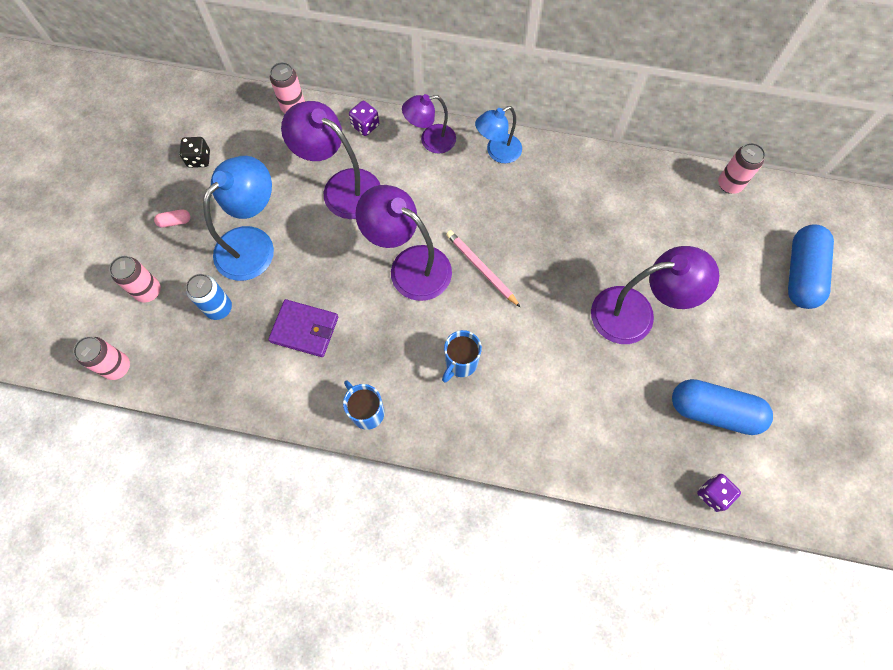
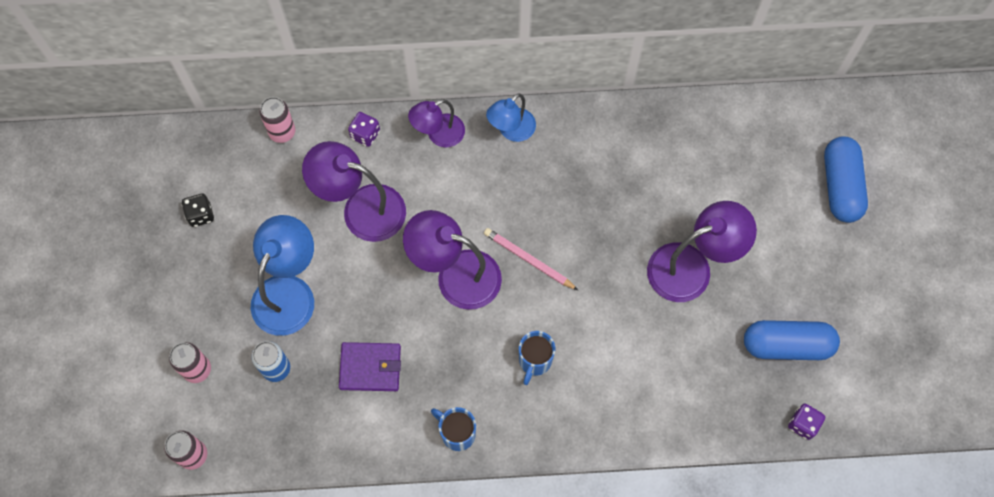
camera: 15 degrees left, 0 degrees up
(175, 222) = (199, 289): pink capsule -> none
(729, 184) = (752, 109): pink can -> none

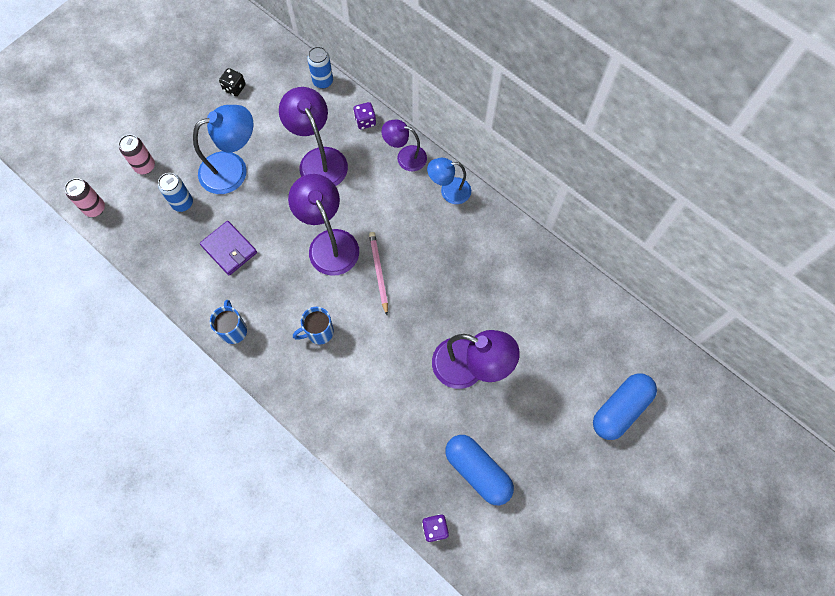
camera: 45 degrees right, 0 degrees up
(282, 132) = (323, 81): pink can -> blue can

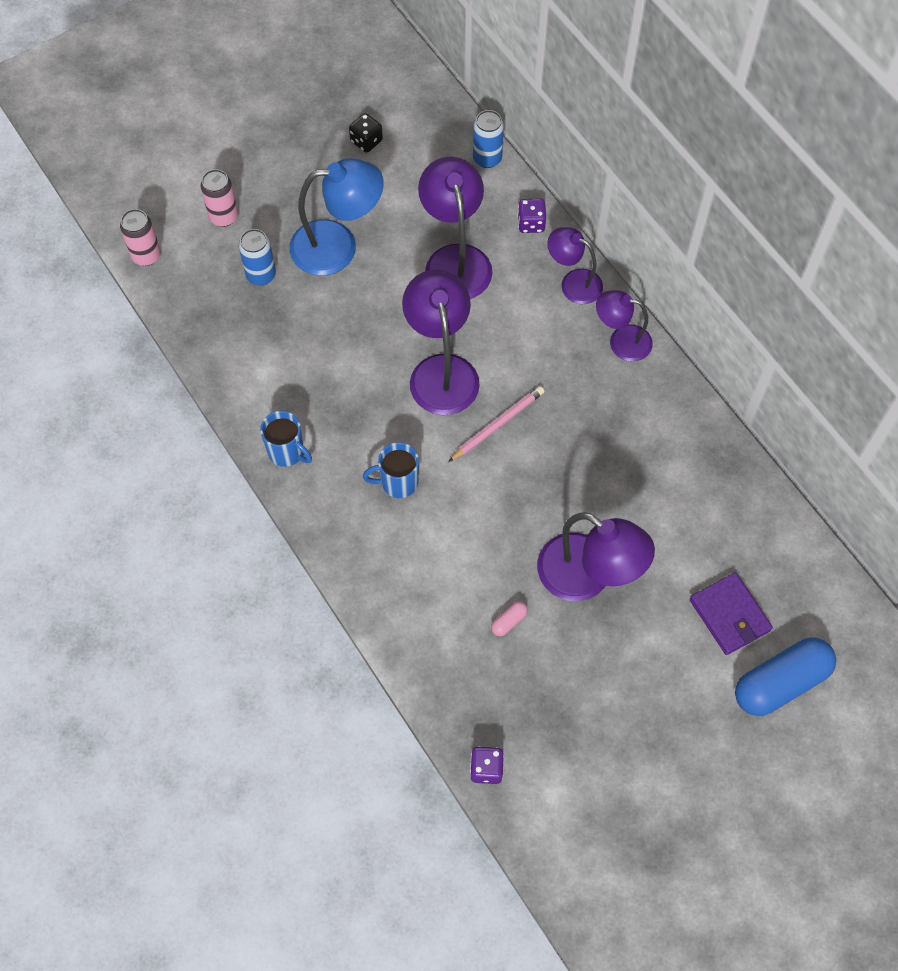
camera: 15 degrees right, 5 degrees down
(229, 249) = (307, 348): purple wallet -> purple wallet (729, 615)
(234, 330) = (287, 452): blue mug -> blue mug turned 120 degrees clockwise
(379, 272) = (497, 425): pink pencil -> pink pencil turned 45 degrees clockwise
(423, 414) = (509, 621): none -> pink capsule
(449, 191) = (621, 341): blue lamp -> purple lamp
(478, 471) = (563, 712): blue capsule -> none

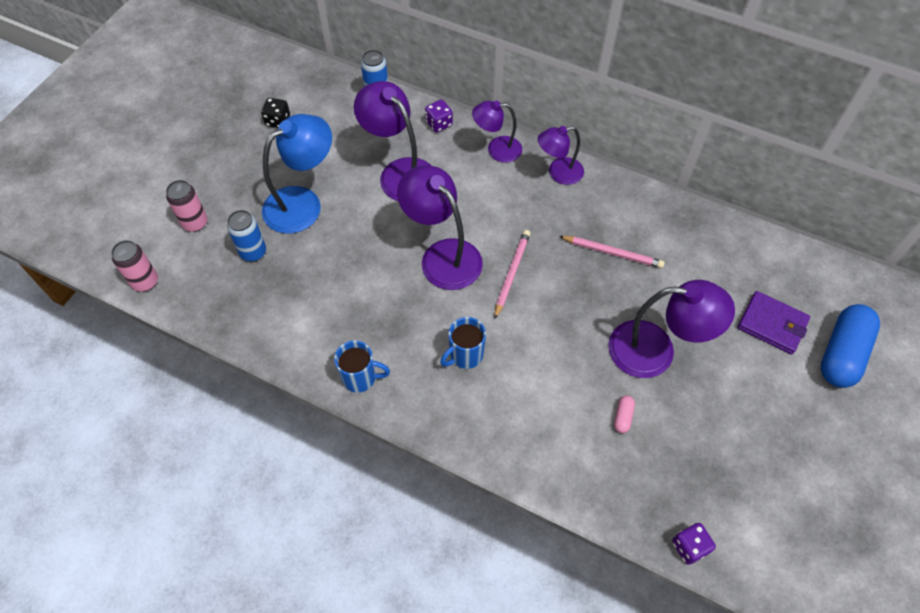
camera: 30 degrees left, 5 degrees down
(616, 456) = (612, 253): none -> pink pencil

